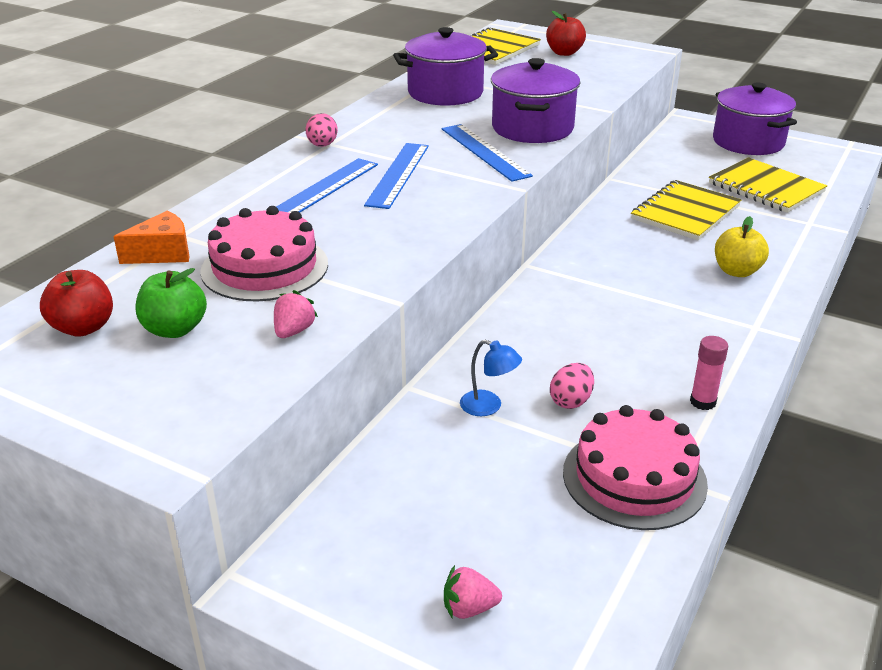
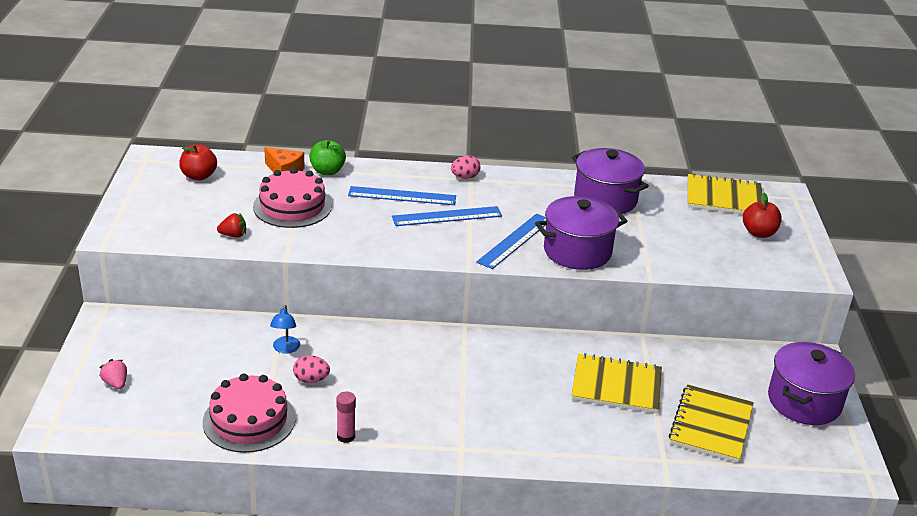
camera: 60 degrees right, 0 degrees up
(175, 329) = (213, 201): green apple -> green apple (327, 171)
(294, 331) = (233, 235): pink strawberry -> red strawberry
(736, 271) = (539, 428): yellow apple -> none

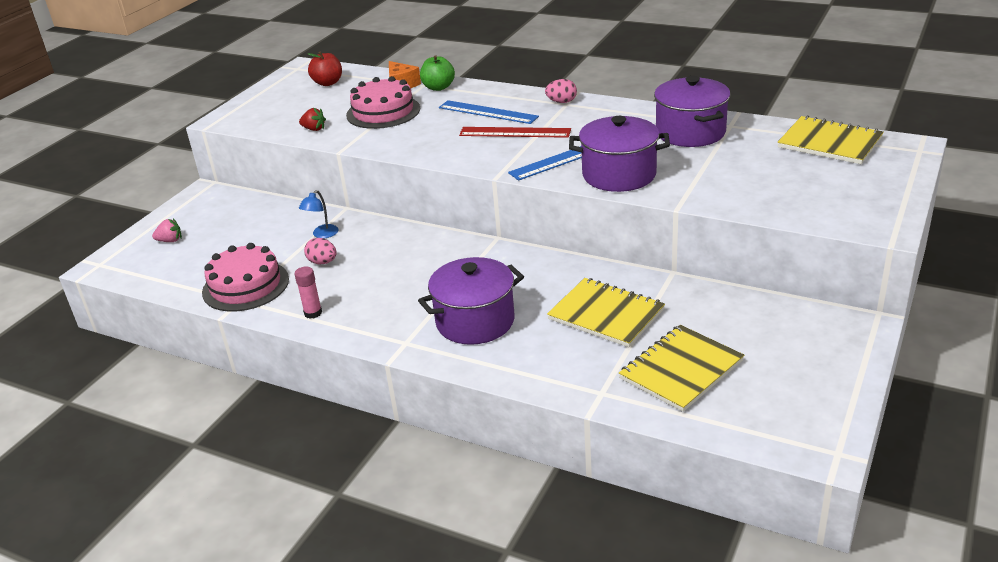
camera: 30 degrees right, 0 degrees up
(116, 383) = (170, 241): pink strawberry -> pink strawberry turned 90 degrees clockwise
(447, 216) = (515, 132): blue ruler -> red ruler
(759, 233) = (844, 180): red apple -> none
(804, 401) = (813, 366): purple pot -> purple pot (475, 321)

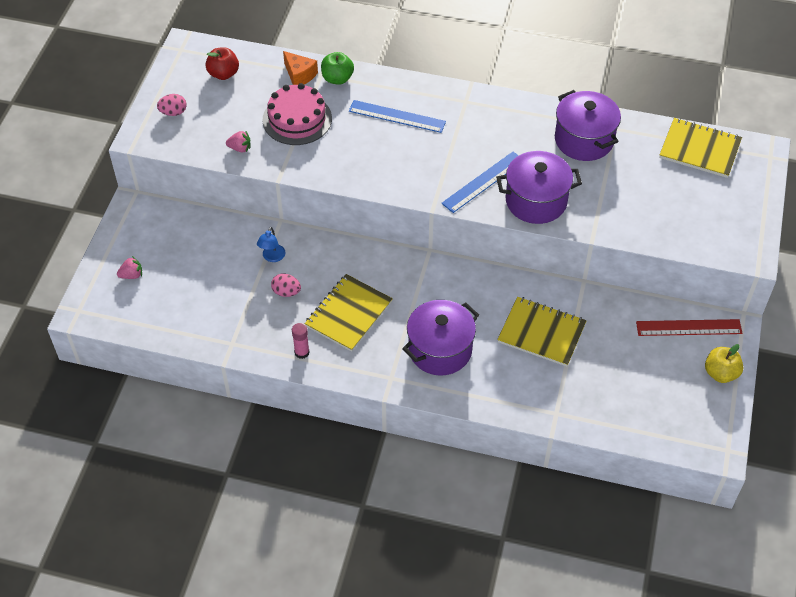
camera: 15 degrees left, 20 degrees up
(245, 285) = (229, 326): pink cake -> none
(314, 129) = (240, 148): red strawberry -> pink strawberry
(515, 132) = (430, 146): red ruler -> red ruler (689, 328)
(561, 102) = (460, 98): pink egg -> pink egg (173, 112)
(681, 370) = (609, 385): yellow notebook -> yellow notebook (348, 314)
(838, 369) = (720, 373): none -> yellow apple

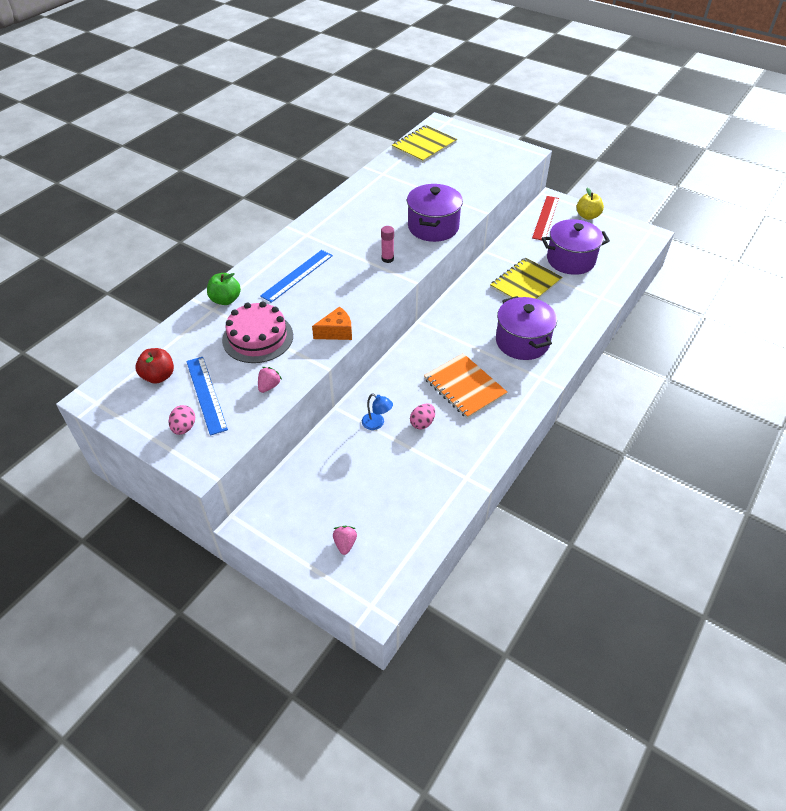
camera: 70 degrees left, 5 degrees down
(299, 75) = (202, 323): orange cheese -> orange cheese (336, 332)
(302, 352) = (495, 428): pink glue stick -> pink glue stick (387, 259)
(348, 314) = (464, 387): yellow notebook -> orange notebook
(483, 182) = (399, 247): blue ruler -> blue ruler (206, 394)
(584, 140) = (385, 189): purple pot -> purple pot (570, 260)

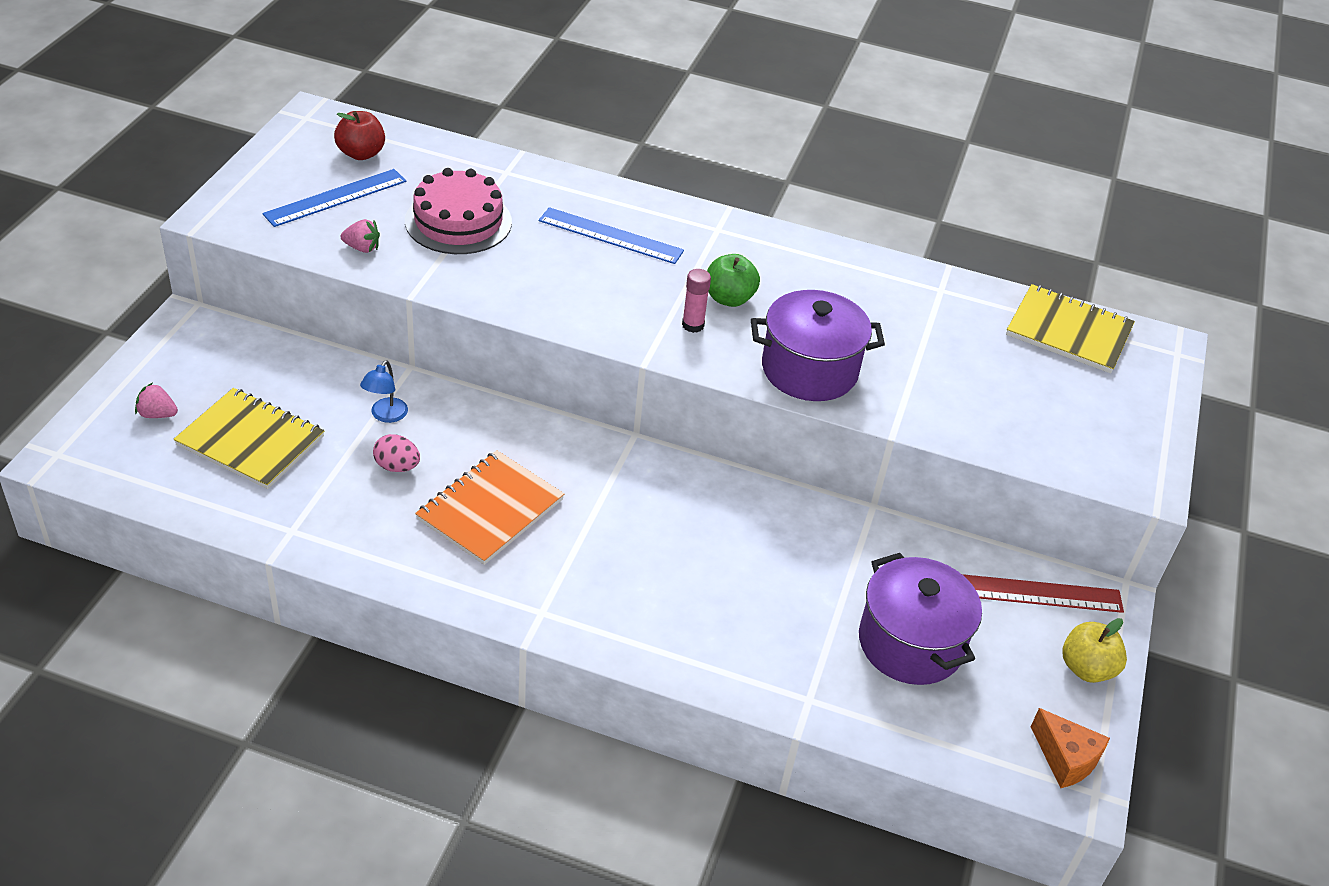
camera: 70 degrees right, 5 degrees down
(184, 428) = (273, 191): pink egg -> none
(225, 300) = (530, 179): green apple -> green apple (729, 298)
(336, 332) = (492, 294): orange cheese -> orange cheese (1065, 759)
(345, 544) = (157, 414): pink strawberry -> pink strawberry turned 150 degrees counterclockwise
(522, 341) = (629, 579): purple pot -> none
(525, 284) = (798, 573): yellow notebook -> yellow notebook (251, 441)

